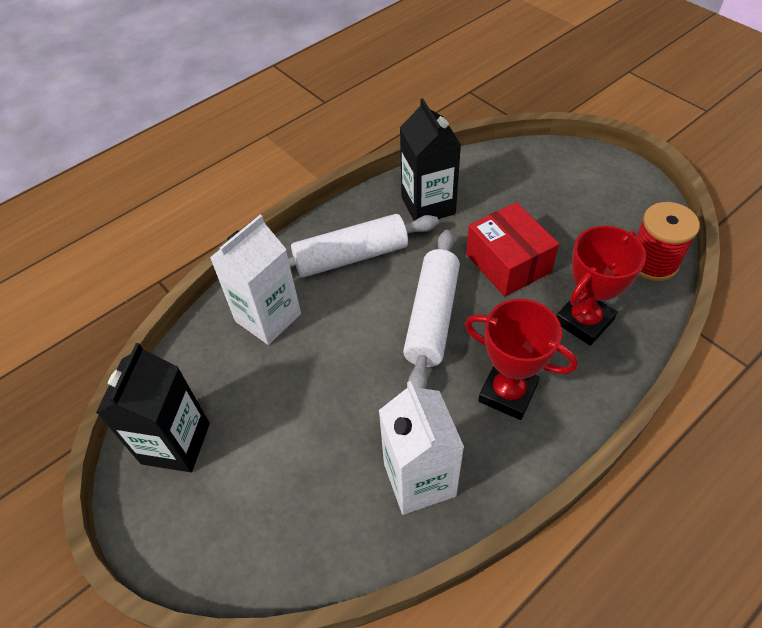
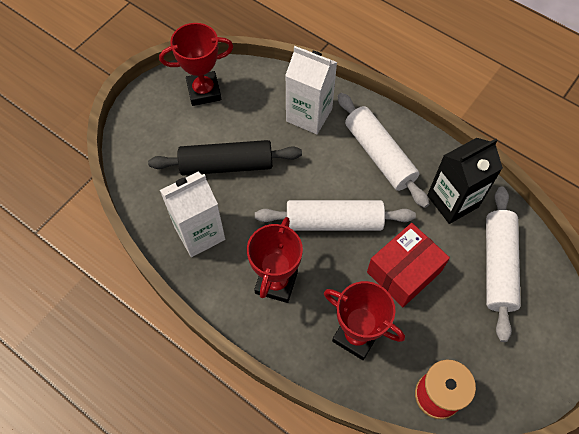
camera: 75 degrees right, 10 degrees up
(176, 443) = (204, 91): black carton -> red trophy
(315, 428) = (226, 165): none -> black rolling pin
(510, 187) = (497, 265): none -> white rolling pin

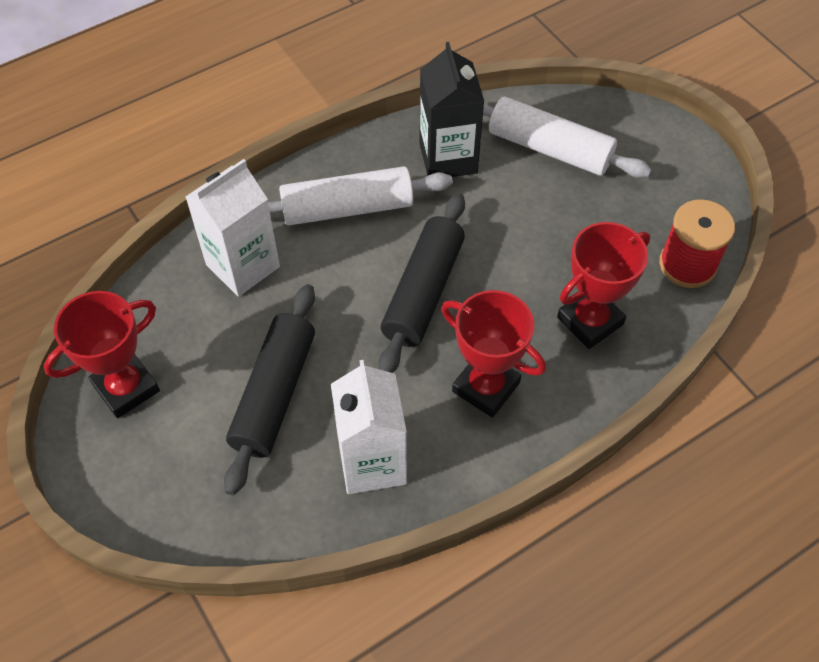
camera: 70 degrees left, 5 degrees down
(204, 91) = (126, 388): red trophy -> red trophy turned 45 degrees clockwise
(333, 222) = (423, 292): white rolling pin -> black rolling pin
(404, 271) = (523, 241): red box -> none

